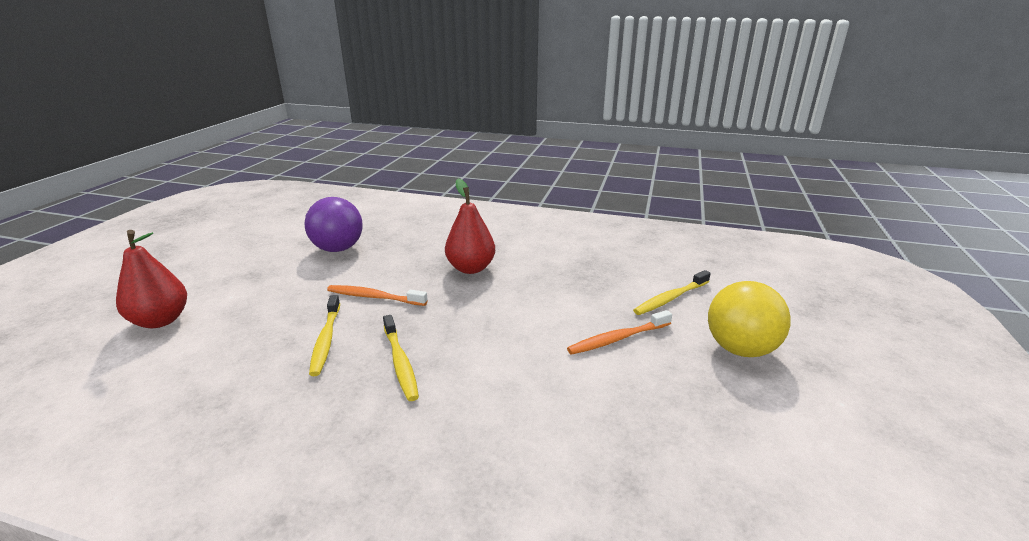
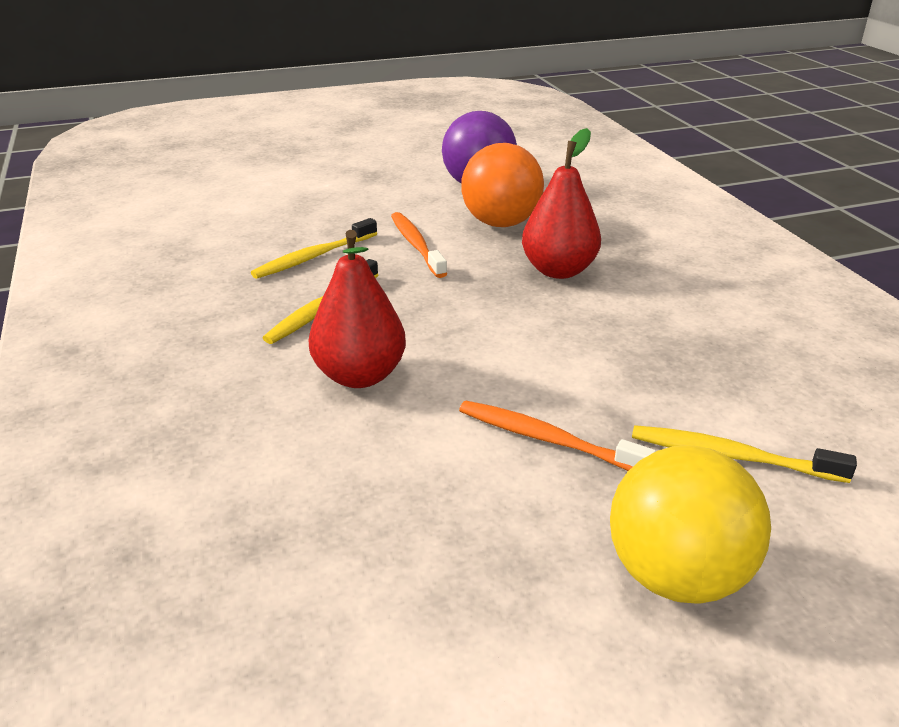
camera: 55 degrees right, 5 degrees up
(161, 321) = (258, 179): red pear -> red pear (359, 376)
(394, 262) = (500, 223): none -> orange ball

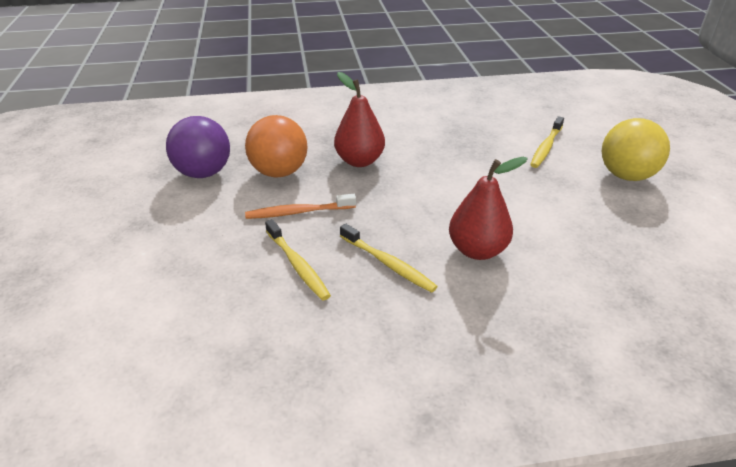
camera: 80 degrees left, 5 degrees up
(547, 439) = (538, 192): orange toothbrush -> none

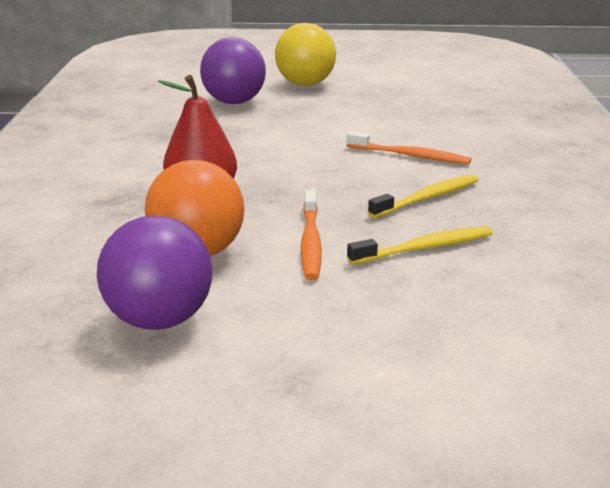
camera: 80 degrees left, 10 degrees down
(477, 250) = (410, 156): red pear -> orange toothbrush
(546, 147) = (234, 102): yellow toothbrush -> purple ball

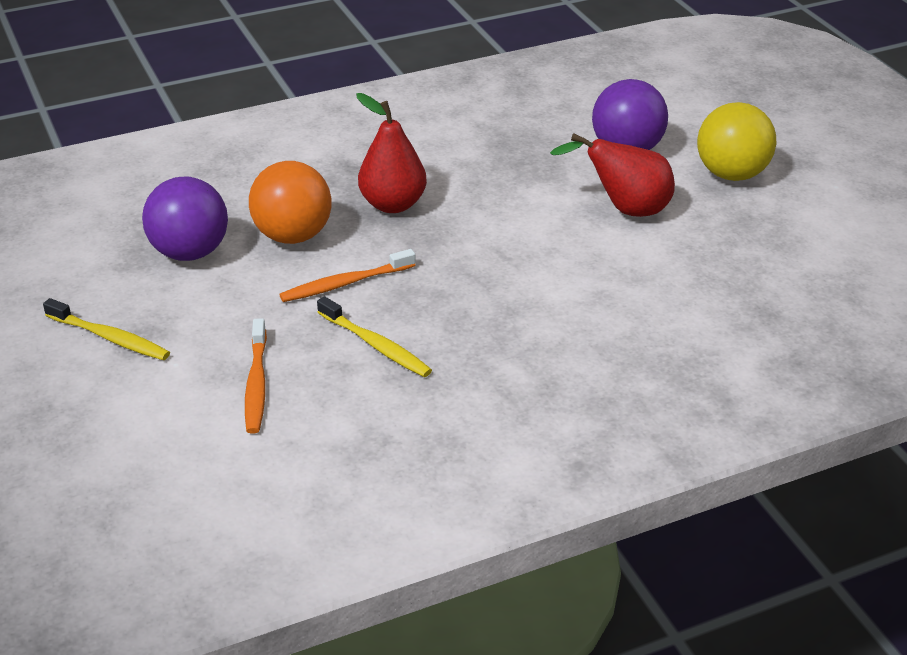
camera: 65 degrees right, 10 degrees up
(313, 119) = (625, 209): none -> red pear
(410, 156) = (579, 293): orange toothbrush -> orange toothbrush (256, 384)
(427, 198) = (482, 326): yellow toothbrush -> yellow toothbrush (110, 338)

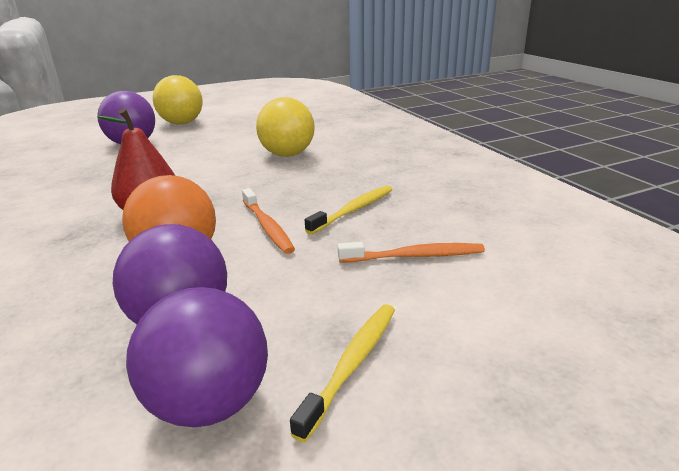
camera: 90 degrees left, 10 degrees down
(96, 277) = (209, 403): none -> purple ball
(577, 286) = (287, 154): none -> yellow ball
(625, 209) = (205, 144): red pear -> none

